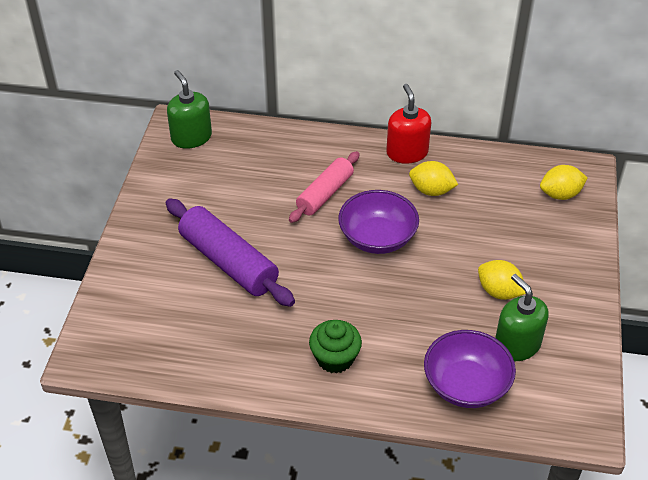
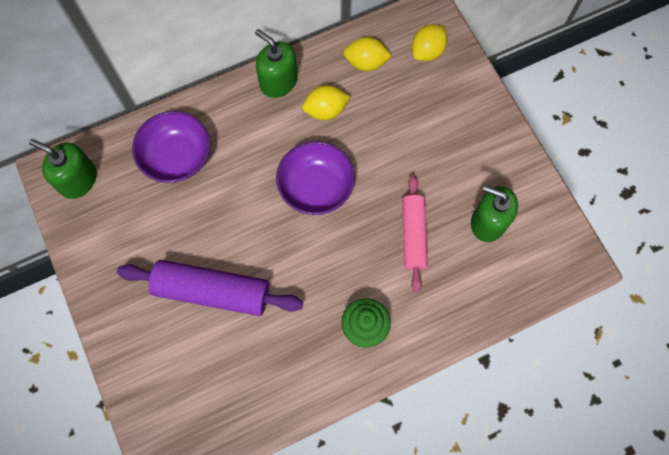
camera: 35 degrees left, 25 degrees up
(325, 194) = (241, 168): pink rolling pin -> pink rolling pin (413, 235)
(407, 152) = (278, 81): red soap dispenser -> green soap dispenser
(466, 385) = (476, 284): purple bowl -> purple bowl (177, 157)
(499, 292) = (443, 180): yellow lemon -> yellow lemon (366, 63)

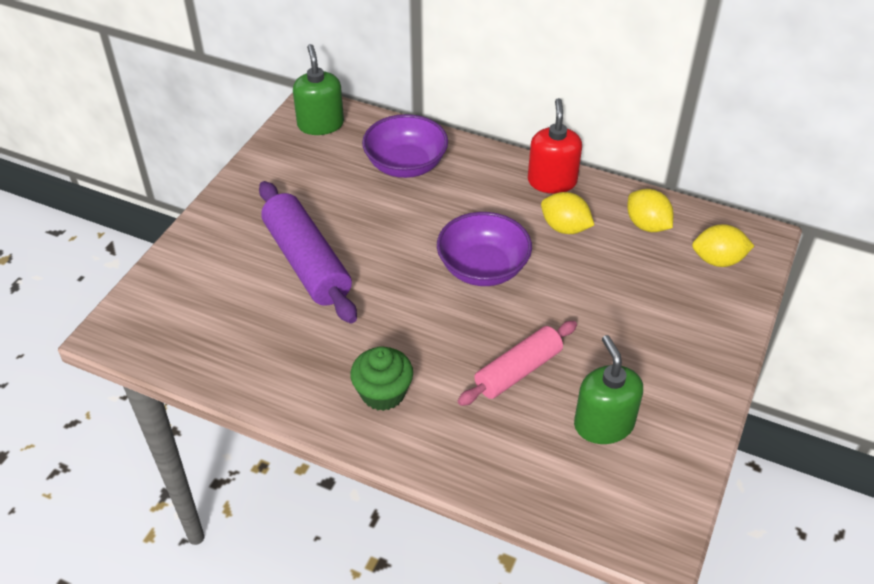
camera: 50 degrees right, 25 degrees down
(278, 81) = (552, 181): green soap dispenser -> red soap dispenser

